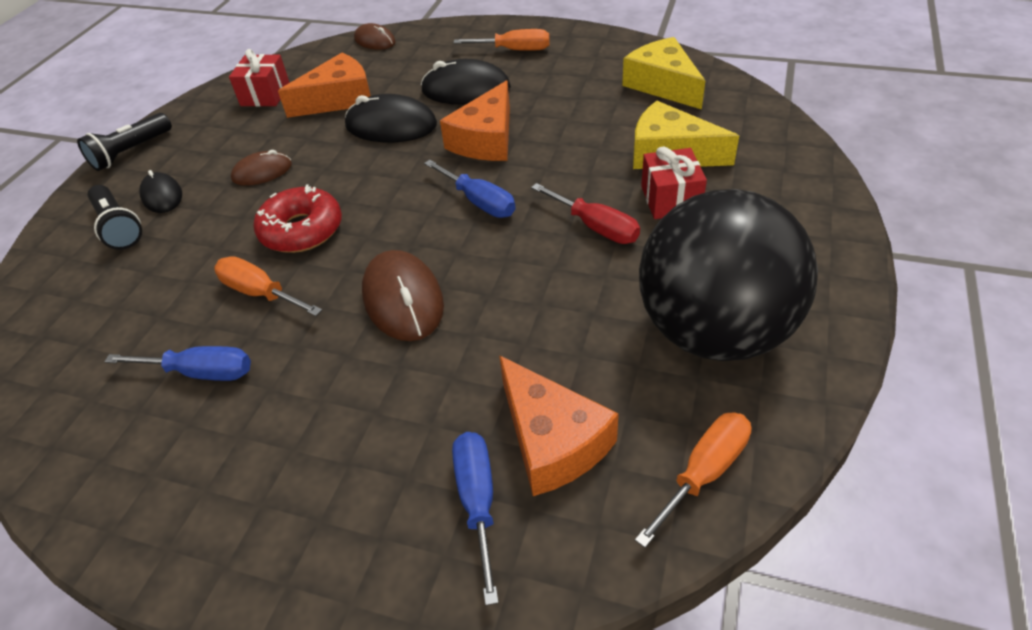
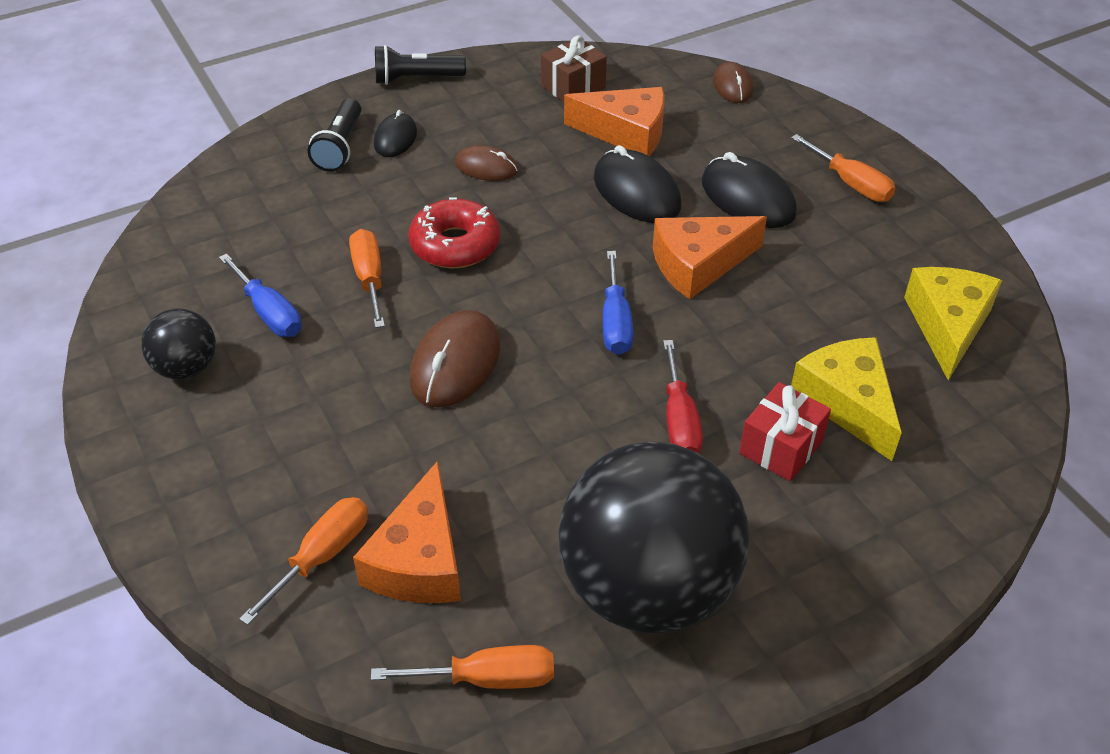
camera: 40 degrees right, 0 degrees up
(172, 466) = (186, 368): none -> black ball
(265, 95) = (573, 87): red gift -> brown gift
(478, 502) = (322, 556): blue screwdriver -> orange screwdriver

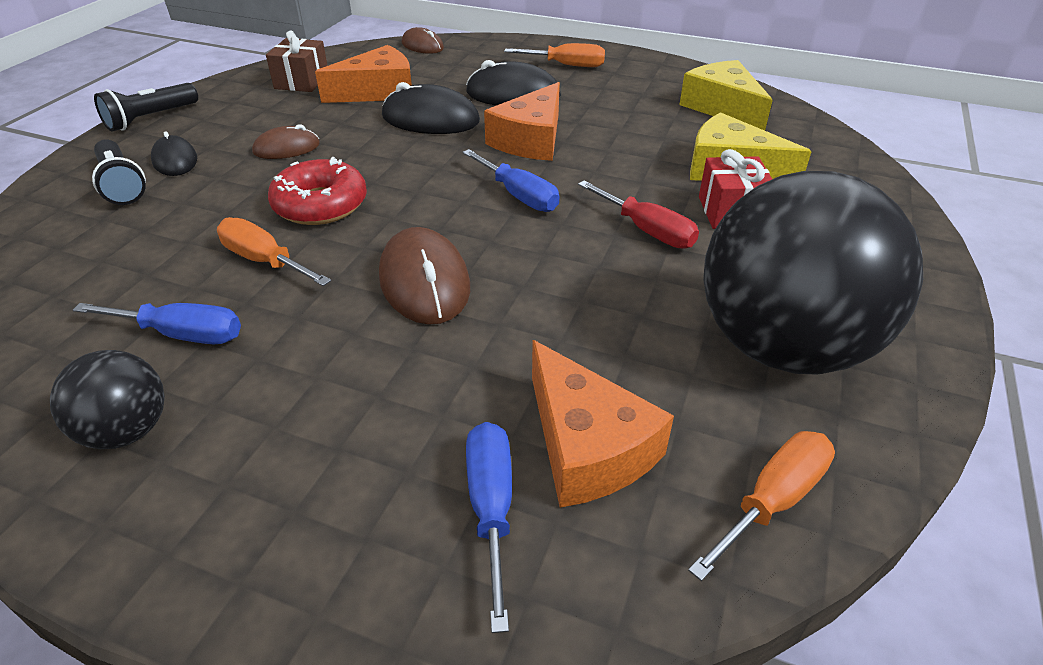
camera: 40 degrees left, 5 degrees down
(322, 556) = (491, 508): orange screwdriver -> blue screwdriver

